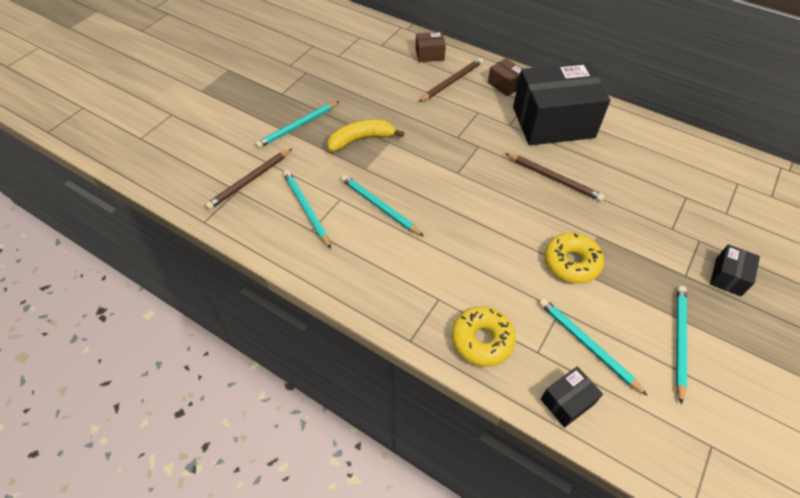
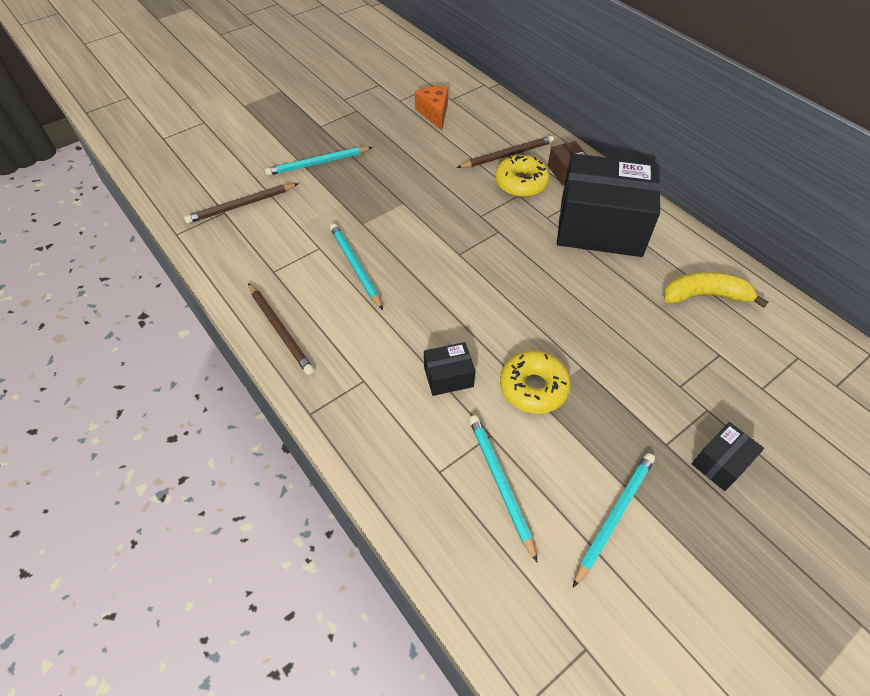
camera: 20 degrees right, 0 degrees up
(306, 209) = (280, 248): turquoise pencil -> none
(361, 140) = (375, 193): yellow banana -> yellow banana (705, 296)
(374, 60) = (434, 113): none -> orange cheese
(429, 55) = (499, 120): brown box -> none
(482, 340) = (385, 438): yellow donut -> yellow donut (521, 183)
(554, 178) = (566, 289): brown pencil -> brown pencil (280, 330)
(567, 401) = (442, 536): black box -> black box (448, 377)

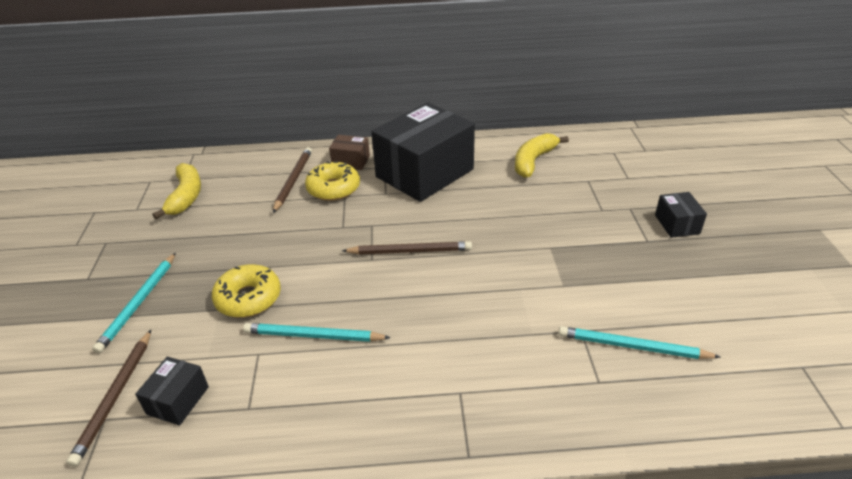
camera: 55 degrees left, 15 degrees down
(280, 330) = (337, 436): brown pencil -> brown pencil (410, 251)
(434, 113) = (186, 196): orange cheese -> yellow banana
(448, 377) = (502, 329): black box -> black box (178, 400)
(533, 387) = (551, 282): yellow donut -> yellow donut (248, 298)
(614, 516) = (695, 296): turquoise pencil -> none

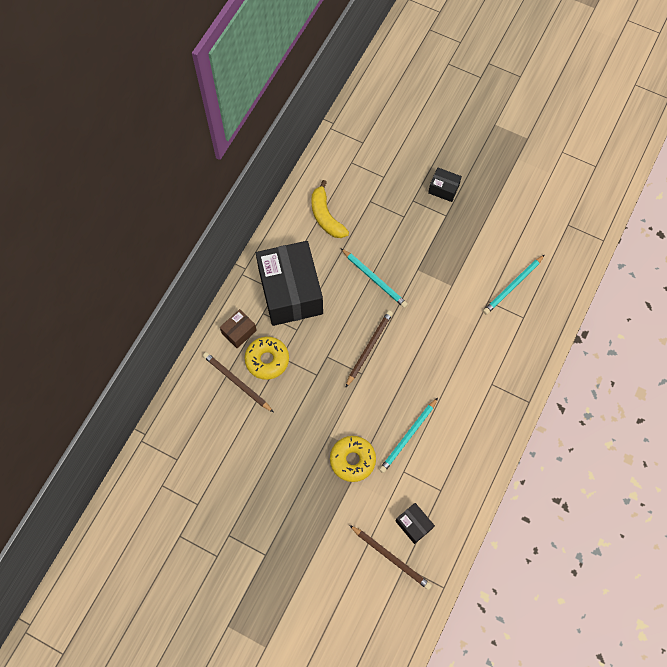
camera: 60 degrees left, 30 degrees up
(139, 303) = (315, 527): turquoise pencil -> turquoise pencil (374, 279)
(186, 196) = (205, 464): yellow banana -> none

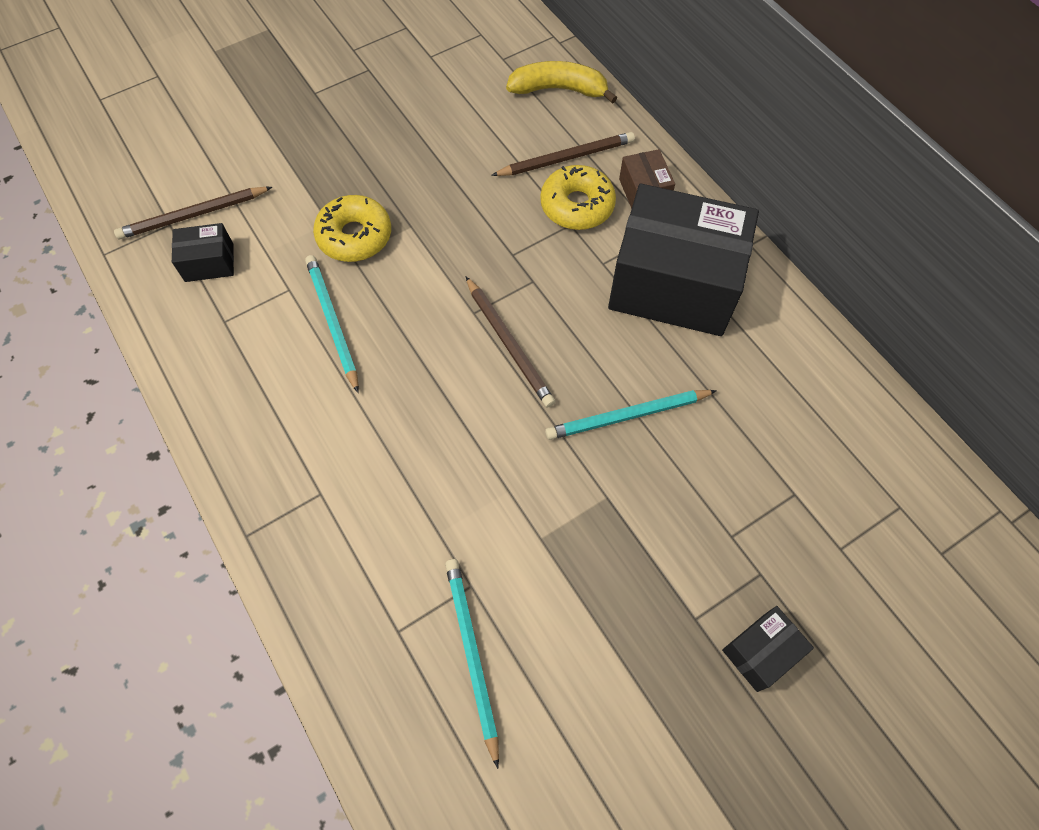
camera: 120 degrees right, 5 degrees down
(326, 216) = (794, 403): yellow banana -> yellow banana (559, 89)

